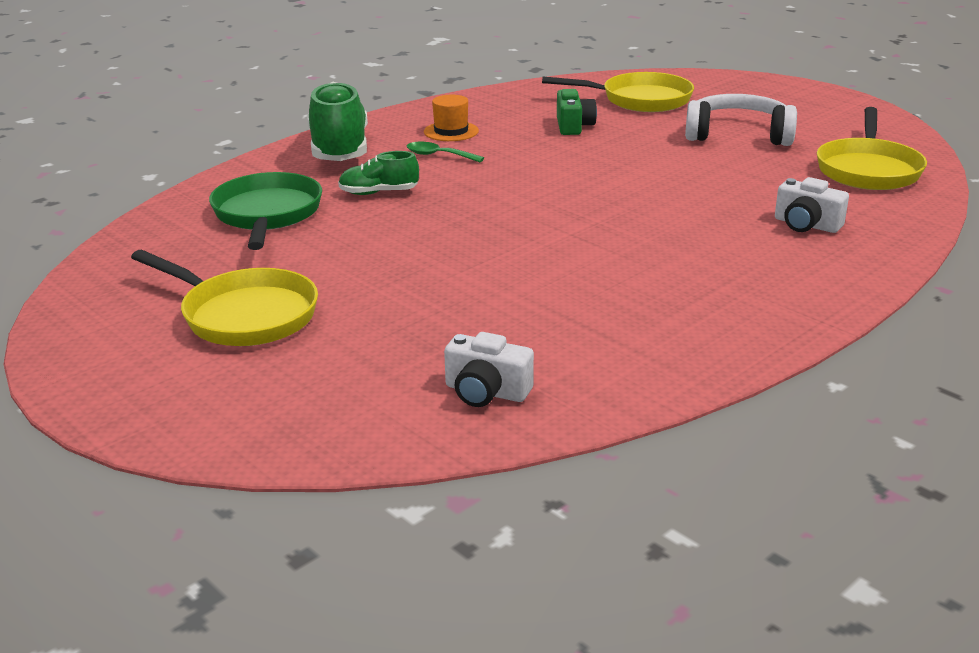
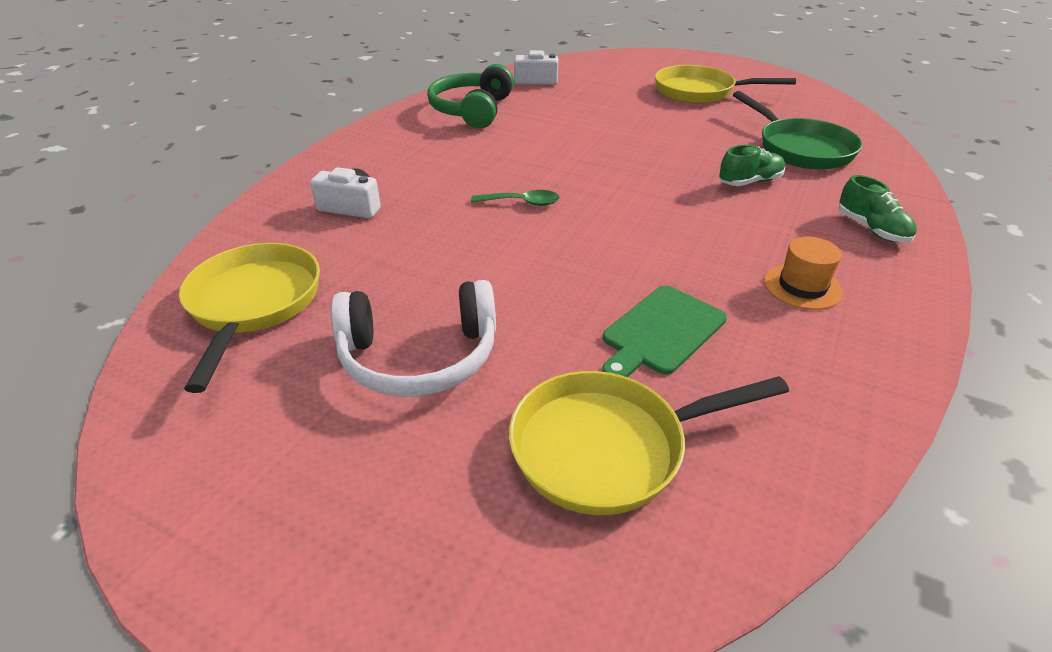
camera: 160 degrees right, 10 degrees up
(339, 150) = (871, 229): green shoe -> green shoe, size x0.52
(438, 155) = (761, 239): green spoon -> green spoon (522, 203)
(573, 126) = (661, 332): green camera -> green cutting board
(635, 337) = (472, 110): none -> green headphones

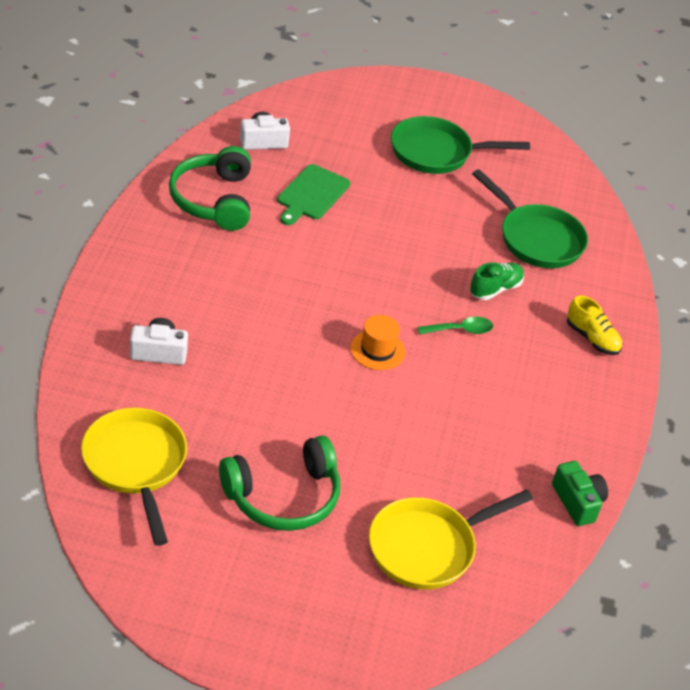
camera: 20 degrees left, 5 degrees up
(419, 356) = (283, 496): white headphones -> green headphones
(522, 203) = (307, 333): green spoon -> green spoon (461, 330)
(661, 332) = (445, 456): green cutting board -> green cutting board (311, 194)
(700, 92) = (437, 152): yellow pan -> green pan
(802, 286) = (540, 404): orange hat -> orange hat (377, 350)
(862, 409) = (577, 502): none -> green camera
(871, 229) = (592, 338): green shoe -> yellow shoe

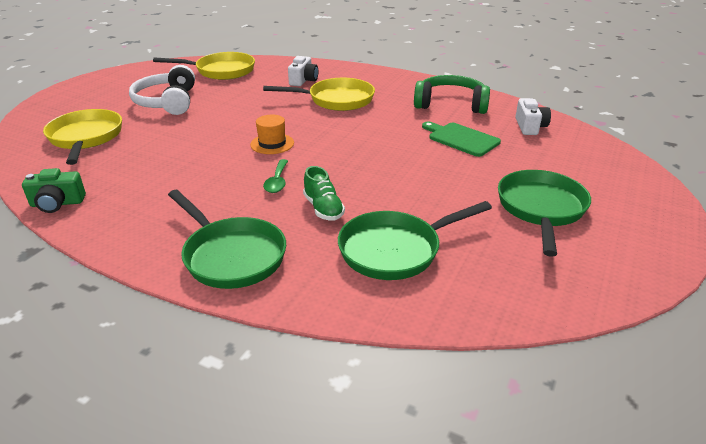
camera: 110 degrees right, 10 degrees down
(227, 307) = (336, 100): none -> yellow pan
(283, 496) = (167, 102): green headphones -> white headphones
(592, 338) = (231, 255): yellow shoe -> green pan

